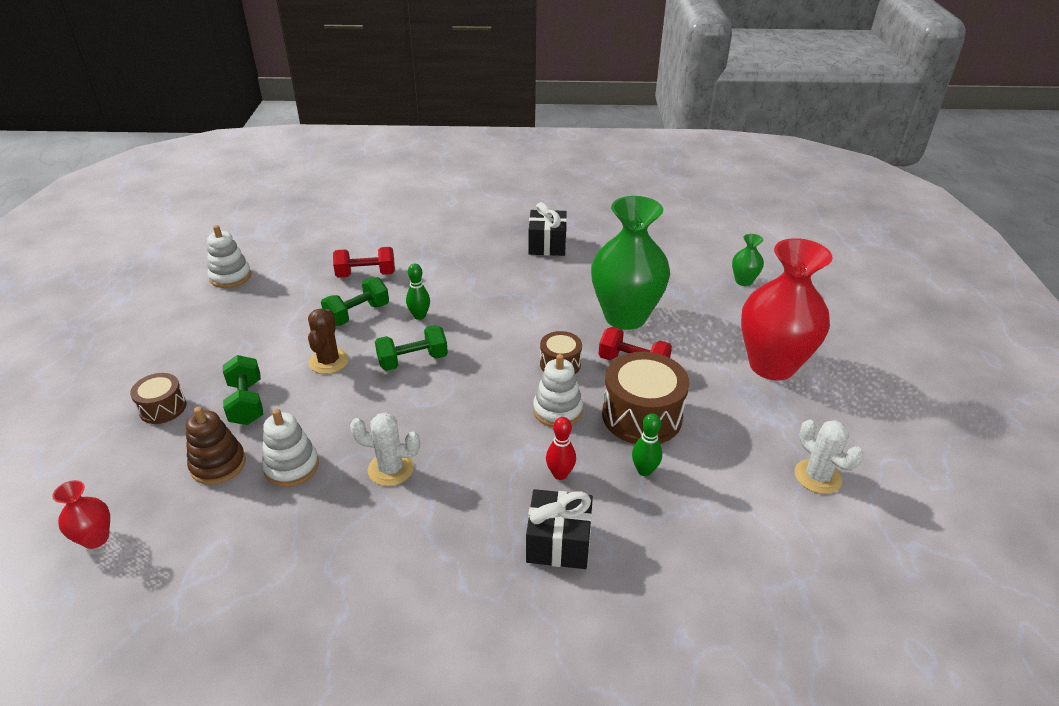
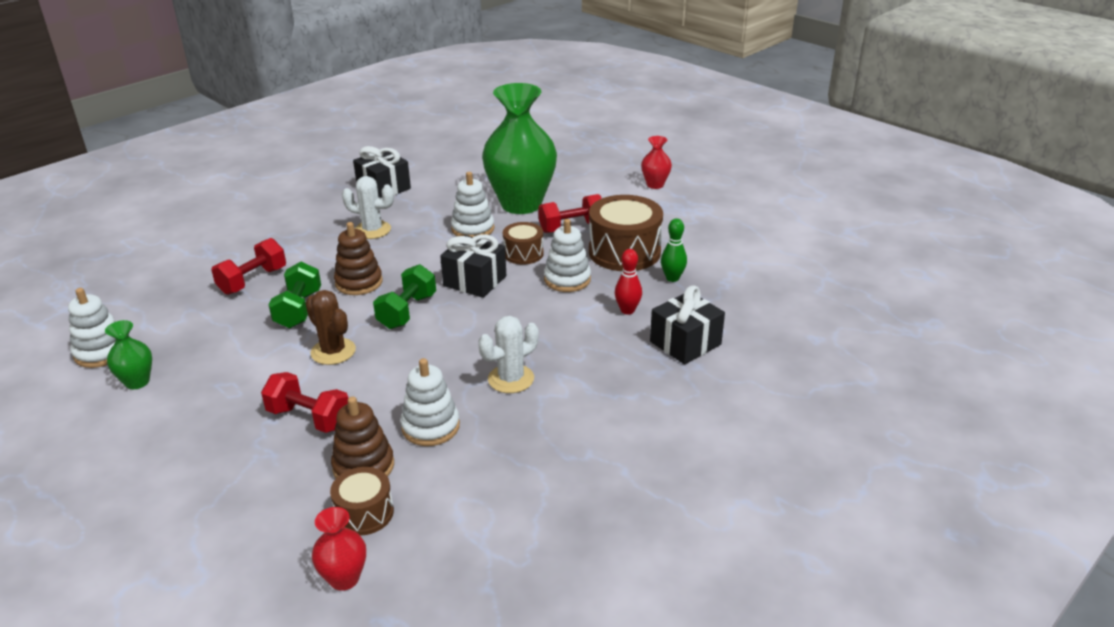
camera: 45 degrees left, 5 degrees down
(163, 408) = (229, 471): brown drum -> brown drum (364, 513)
(246, 403) = (309, 418): green dumbbell -> red dumbbell
(419, 316) = (359, 282): green bowling pin -> brown stacking toy
(491, 365) = (475, 281): none -> black gift
(556, 318) = (473, 229): none -> white stacking toy
(743, 281) = (565, 147): green vase -> green vase (137, 382)
(772, 365) = (655, 185): red vase -> red vase, size x0.43
(817, 476) = (763, 226): white cactus -> white cactus (372, 230)

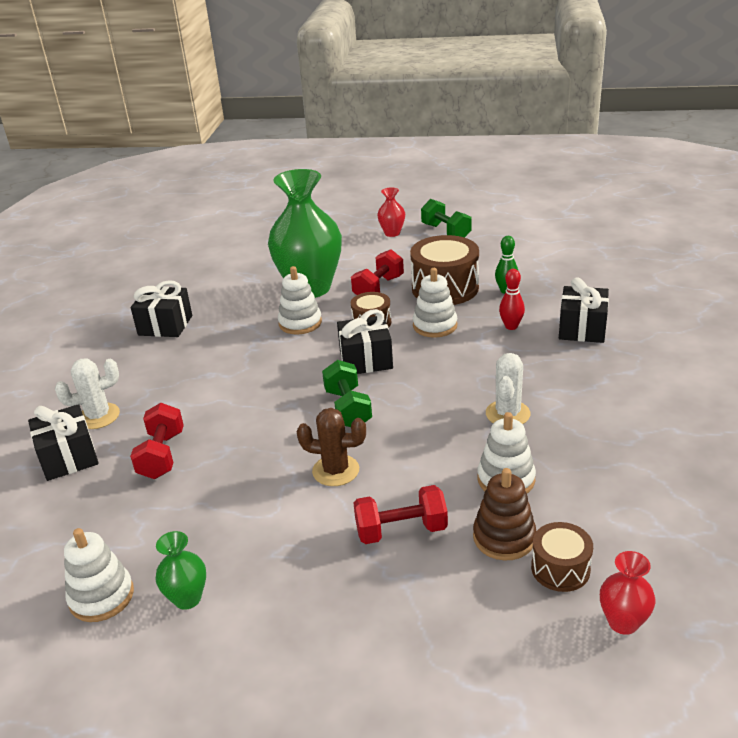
camera: 35 degrees left, 0 degrees up
(205, 253) = (68, 457): none -> black gift
(298, 309) = (248, 455): green dumbbell -> green dumbbell (446, 232)
(359, 282) = (268, 408): brown stacking toy -> none
(372, 230) = (211, 362): white cactus -> white cactus (98, 416)

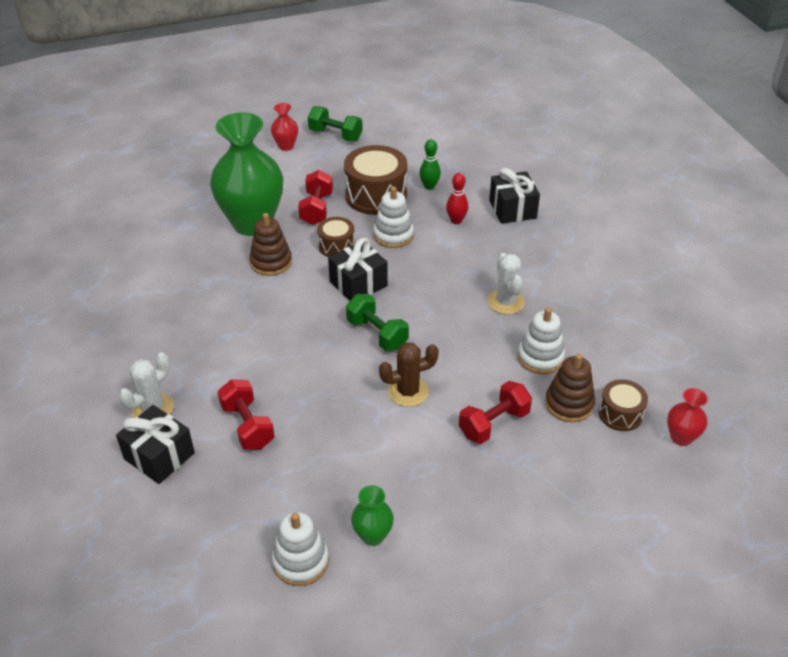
camera: 30 degrees left, 10 degrees up
(165, 325) = (138, 298): black gift -> none
(300, 323) = (271, 262): white stacking toy -> brown stacking toy

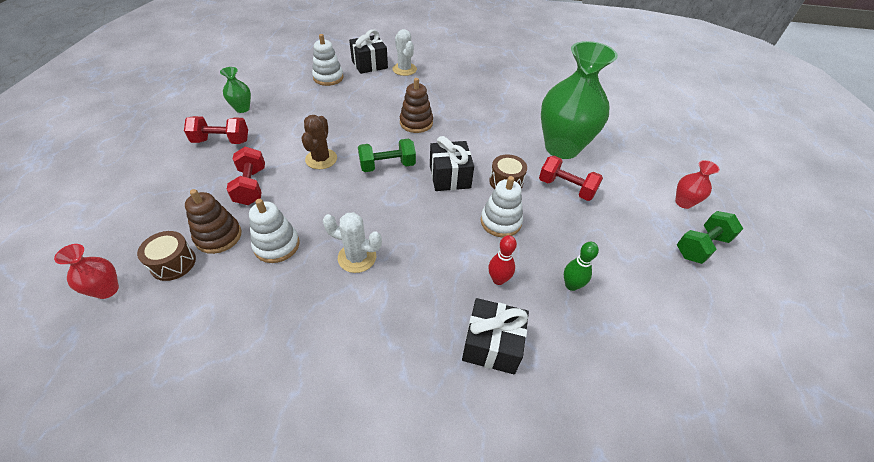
camera: 115 degrees right, 5 degrees up
(247, 426) = (361, 93): red dumbbell -> red dumbbell (221, 141)
(271, 262) = (506, 143): brown stacking toy -> brown stacking toy (416, 123)
(300, 561) = (258, 84): white stacking toy -> white stacking toy (328, 78)
(376, 195) = (571, 235): brown drum -> none

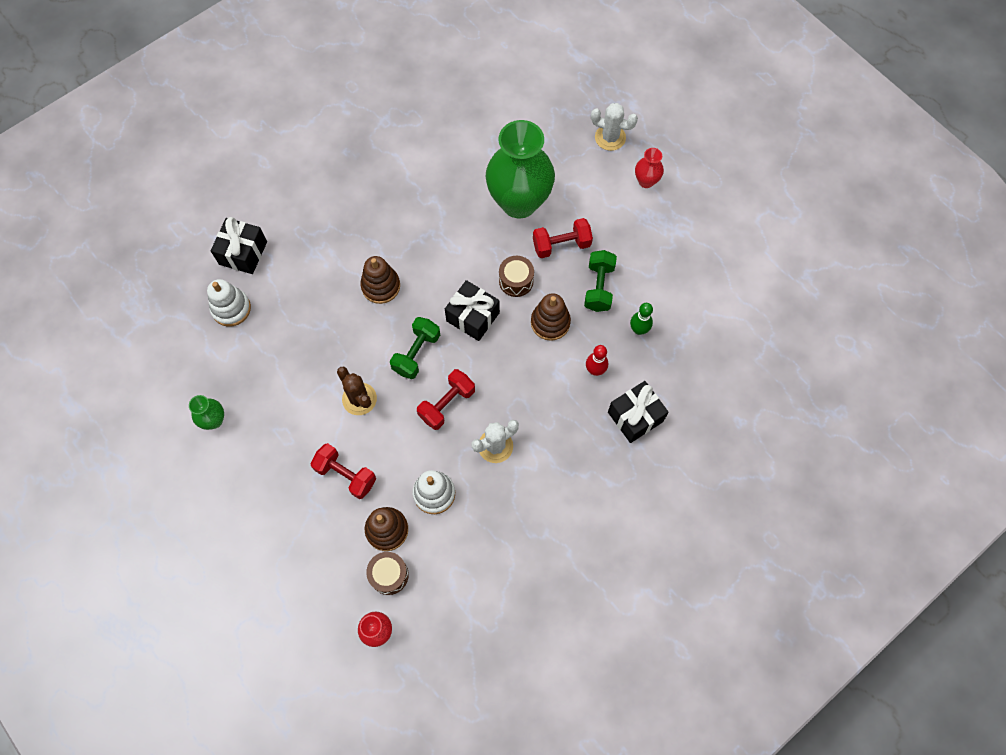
camera: 45 degrees left, 20 degrees up
(221, 141) = (255, 466): red dumbbell -> red dumbbell (447, 404)
(404, 69) = (284, 228): white cactus -> white cactus (610, 137)
(500, 222) = (550, 322): white stacking toy -> brown stacking toy
(701, 246) = (685, 216): green dumbbell -> green dumbbell (599, 287)

